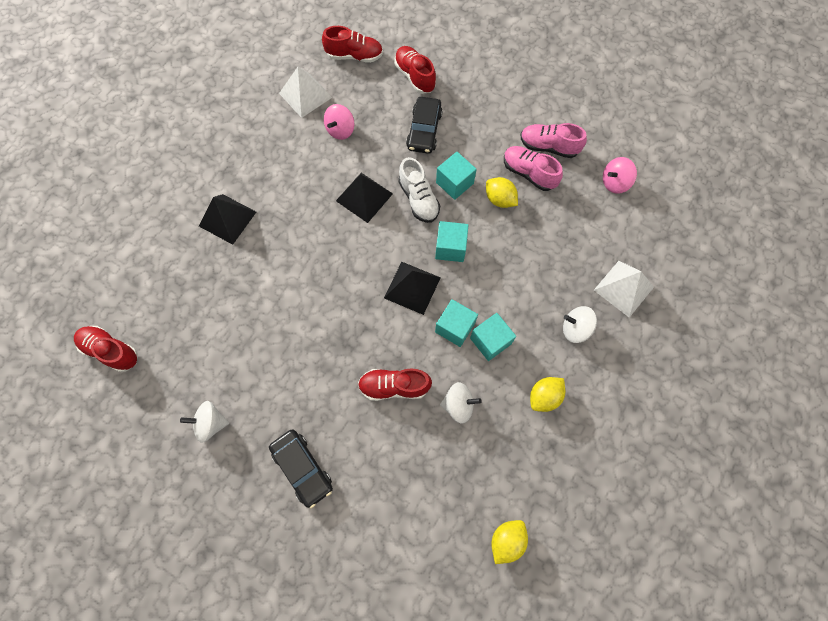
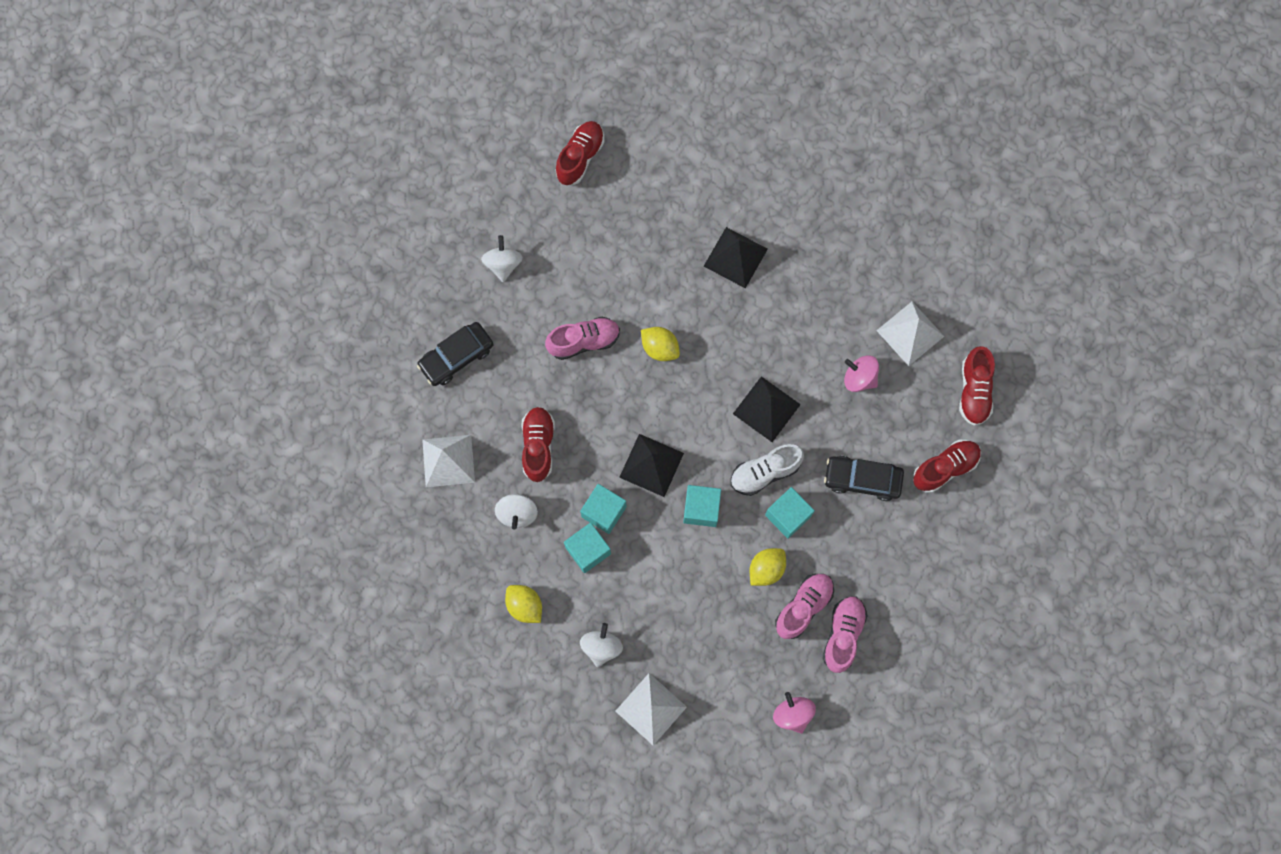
camera: 90 degrees right, 5 degrees up
(295, 346) = (584, 341): none -> pink shoe
(407, 473) = (448, 461): none -> white pyramid
(506, 540) = (381, 558): yellow lemon -> yellow lemon (660, 348)

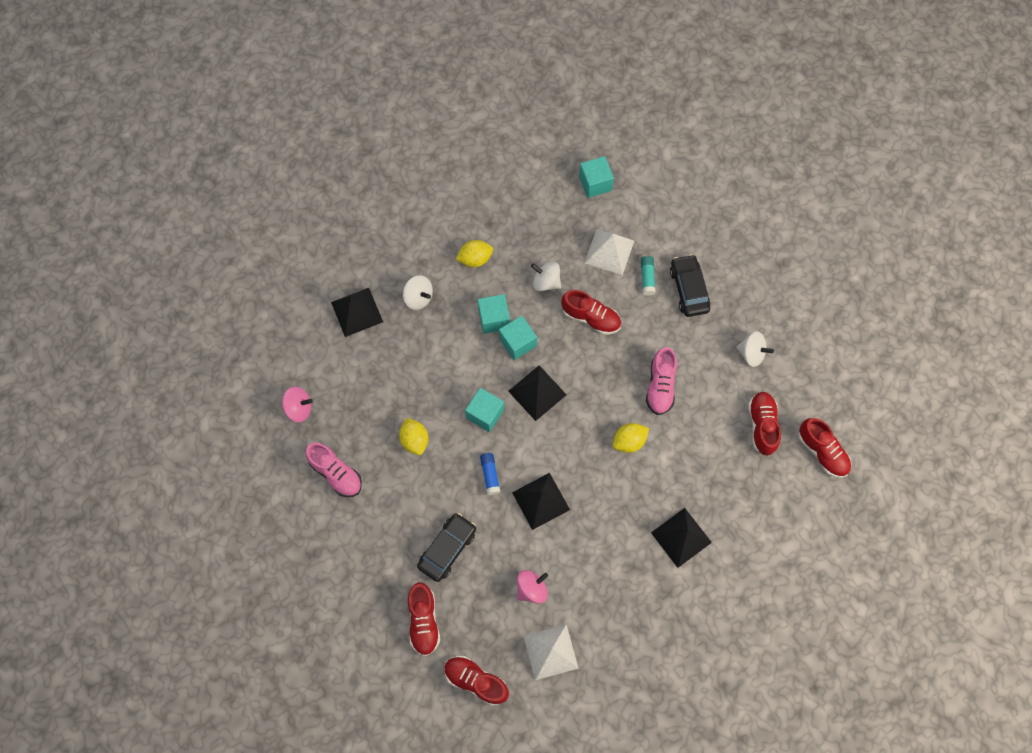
camera: 115 degrees right, 5 degrees down
(462, 406) = (647, 278): none -> turquoise glue stick
(579, 224) = (762, 425): none -> red shoe
(651, 708) = (357, 312): white pyramid -> black pyramid
(765, 472) = (490, 475): white shoe -> blue glue stick
(788, 515) = (447, 476): turquoise cube -> turquoise cube (595, 183)
(803, 607) = (372, 454): pink shoe -> none

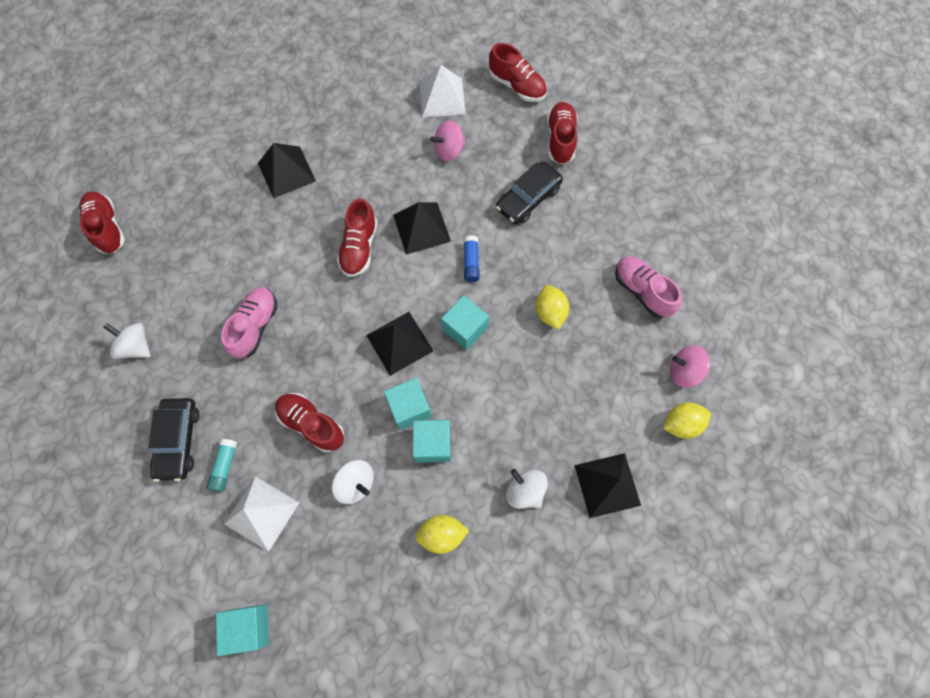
camera: 170 degrees left, 0 degrees up
(629, 441) = (310, 272): yellow lemon -> yellow lemon (681, 424)
(762, 425) = (159, 265): red shoe -> red shoe (359, 247)

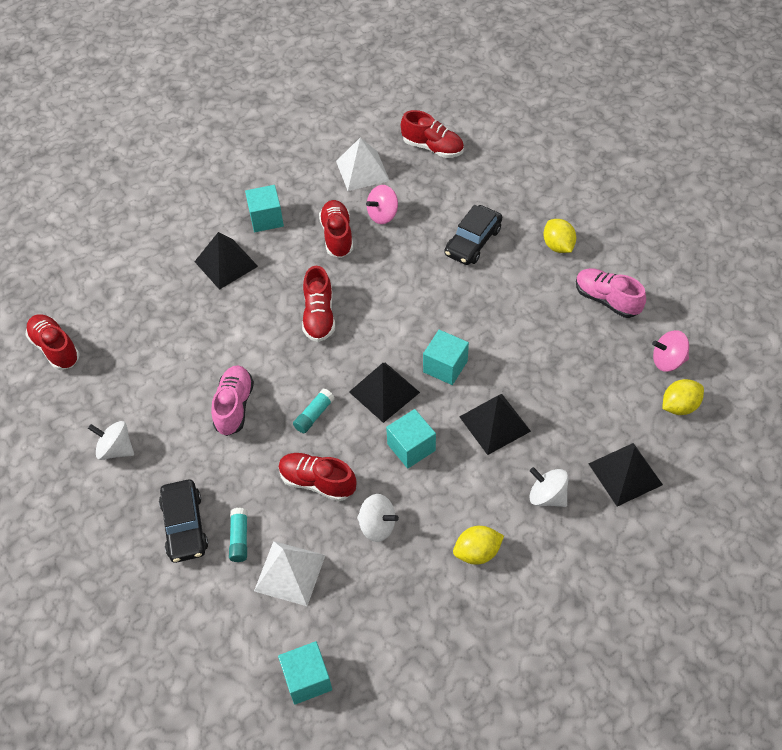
camera: 10 degrees left, 15 degrees down
(327, 352) = (314, 415): none -> turquoise glue stick
(421, 228) = (376, 287): black pyramid -> black pyramid (494, 424)
(432, 444) = (444, 474): turquoise cube -> turquoise cube (266, 218)
(471, 262) = (433, 307): blue glue stick -> none
(550, 312) = (524, 336): yellow lemon -> yellow lemon (558, 246)
(560, 139) = (488, 185): red shoe -> red shoe (337, 236)

